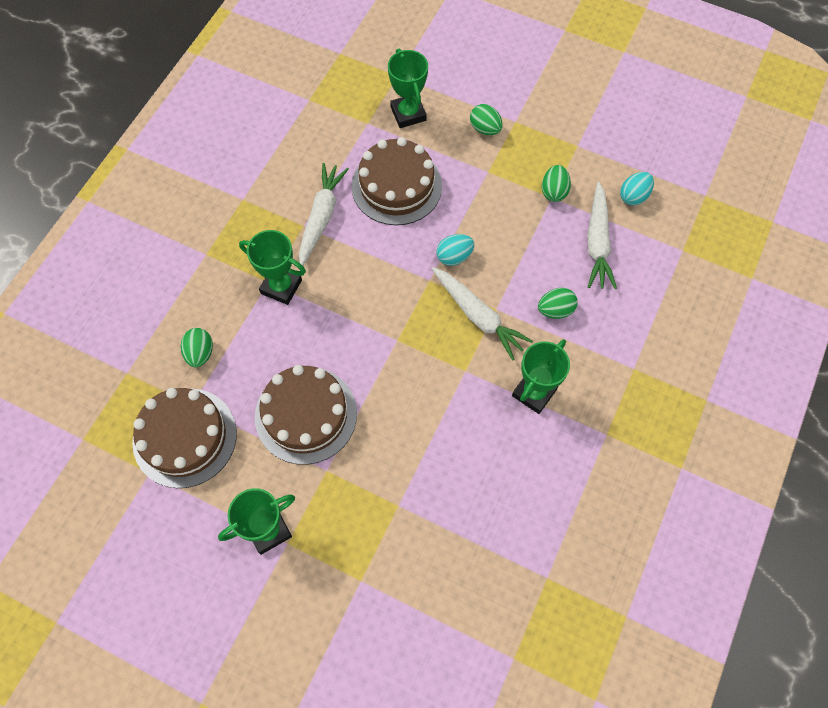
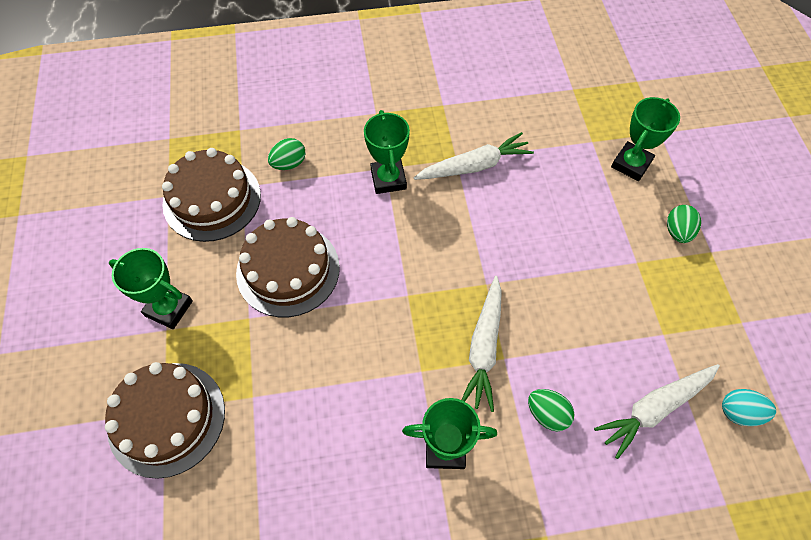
camera: 55 degrees right, 5 degrees down
(396, 186) = (553, 200): brown cake -> brown cake (167, 418)
(454, 256) = (526, 289): turquoise egg -> none
(554, 191) = (671, 332): green egg -> none

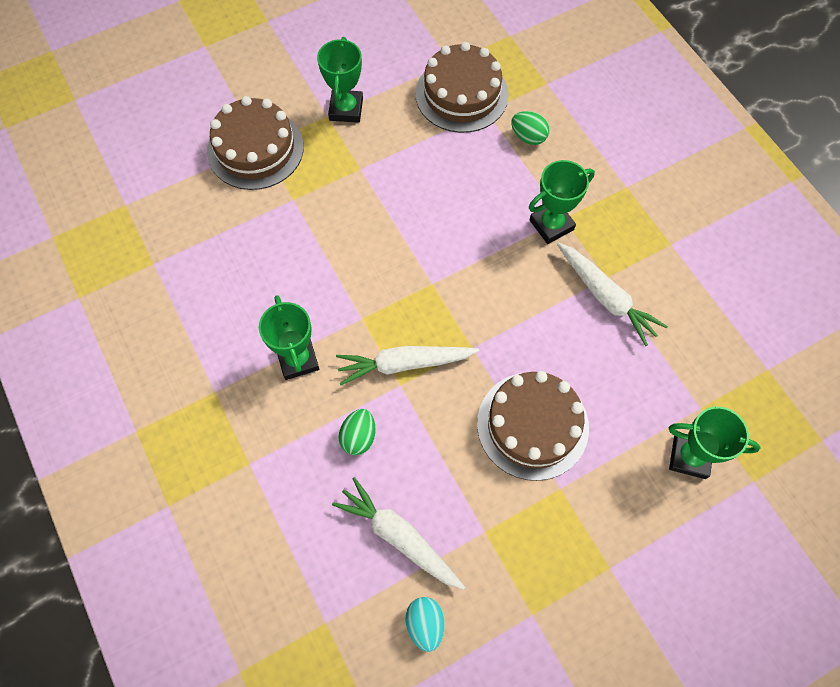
camera: 70 degrees right, 5 degrees up
(288, 270) = (417, 179): brown cake -> brown cake (532, 425)
(677, 232) = (619, 525): green egg -> none

